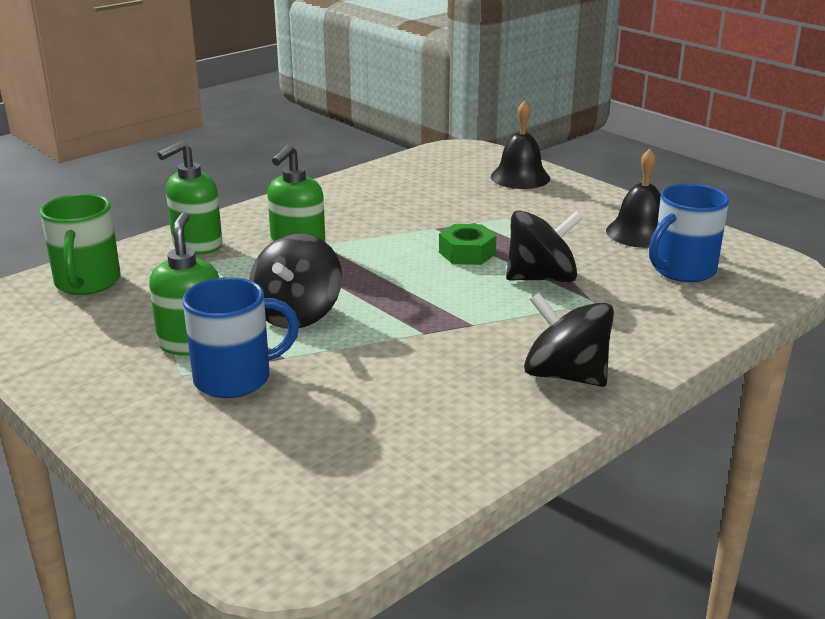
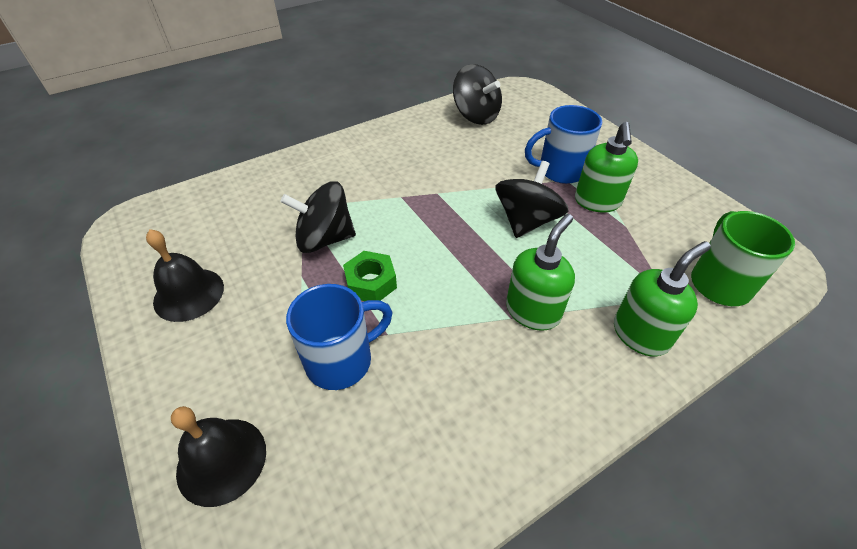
camera: 170 degrees left, 20 degrees up
(565, 375) = (362, 152): black spinning top -> black spinning top (476, 115)
(682, 270) = (205, 234): blue mug -> blue mug (341, 360)

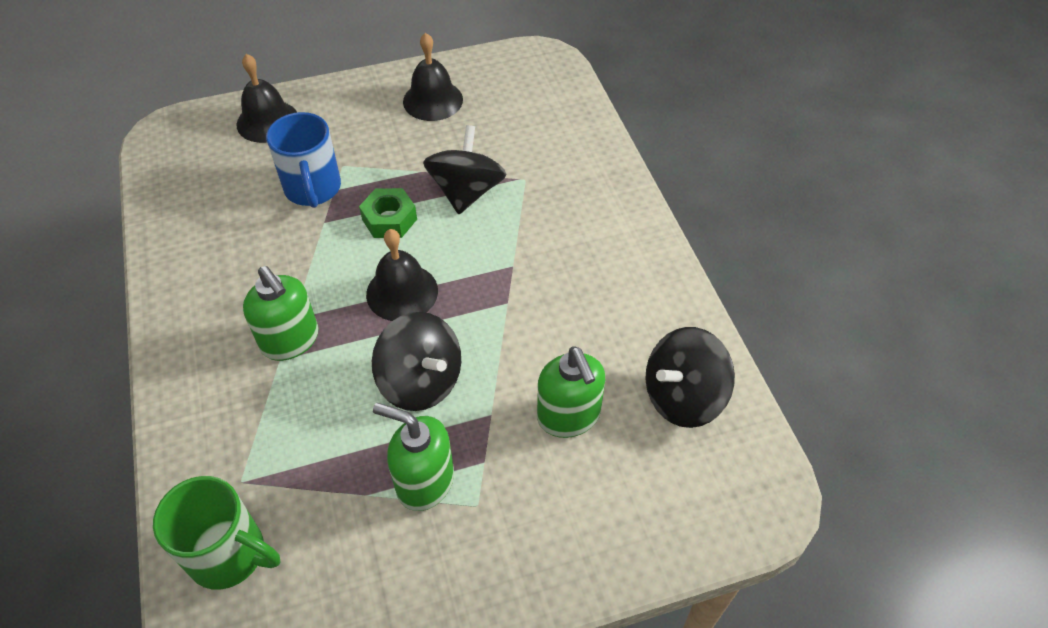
camera: 105 degrees right, 5 degrees up
(451, 252) = (402, 292): none -> black bell
(560, 171) = (507, 462): blue mug -> none
(640, 334) = (214, 426): green soap dispenser -> green soap dispenser (569, 416)

